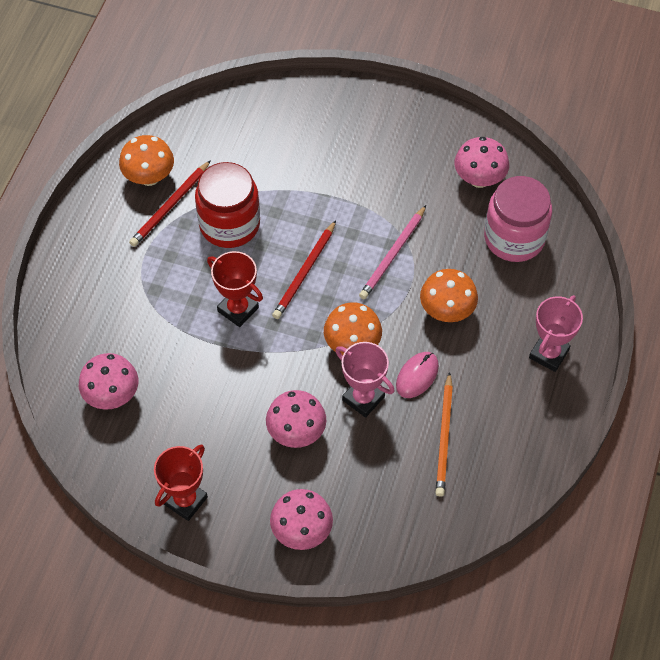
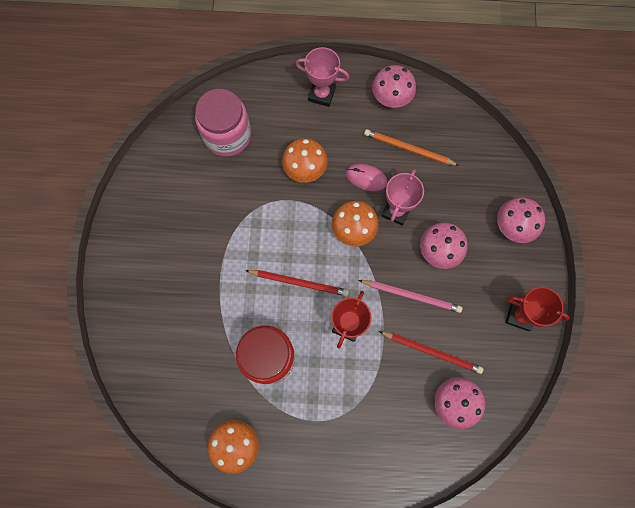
camera: 105 degrees left, 15 degrees up
(170, 205) = (262, 414): red pencil -> red pencil (431, 352)
(393, 254) = (265, 219): pink pencil -> pink pencil (411, 295)
(444, 436) = (409, 149): orange pencil -> orange pencil turned 150 degrees counterclockwise
(479, 179) = (177, 171): pink mushroom -> pink mushroom (391, 98)

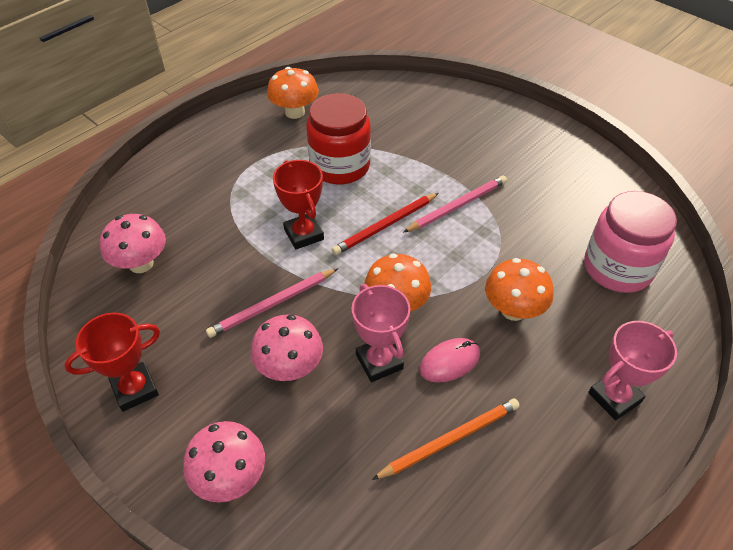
camera: 130 degrees right, 25 degrees down
(246, 253) = (457, 206): none -> pink pencil
(391, 98) = (548, 480): pink mushroom -> none
(431, 352) = (202, 280): red pencil -> none

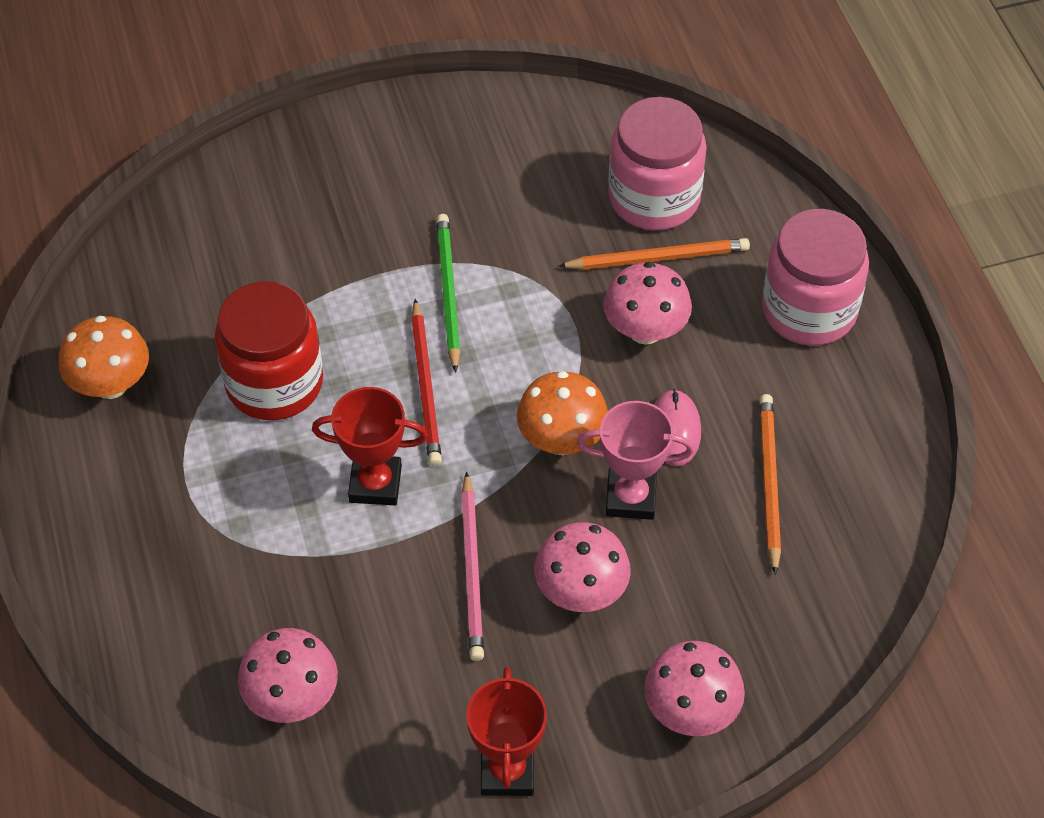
camera: 60 degrees left, 5 degrees up
(457, 206) = (448, 293): pink pencil -> green pencil
(513, 310) = (645, 330): orange mushroom -> pink mushroom
(574, 290) = (657, 258): none -> orange pencil
(614, 397) = (809, 310): pink trophy -> pink jar

